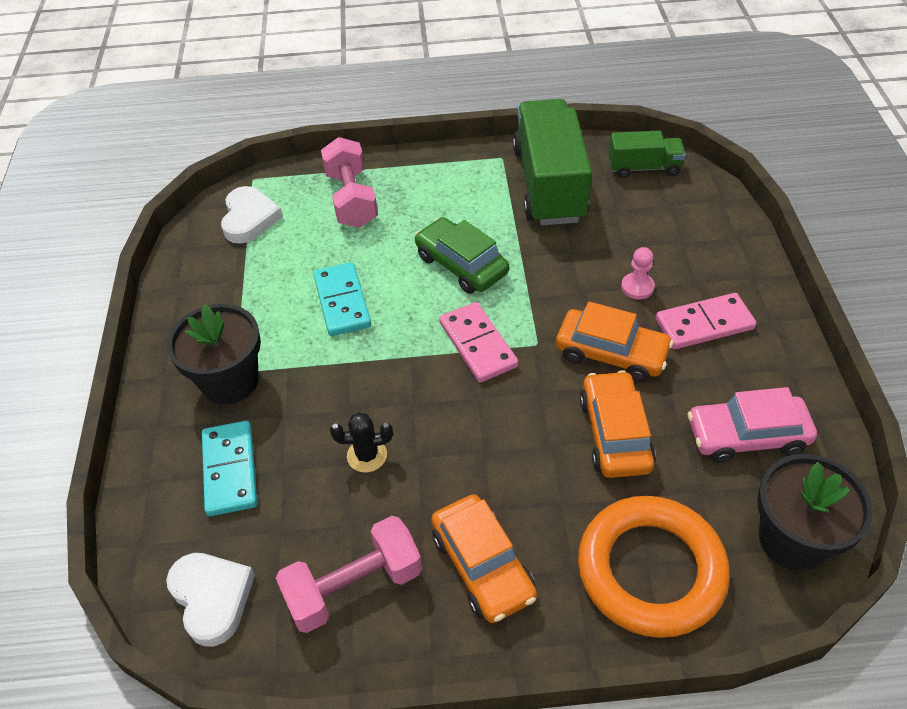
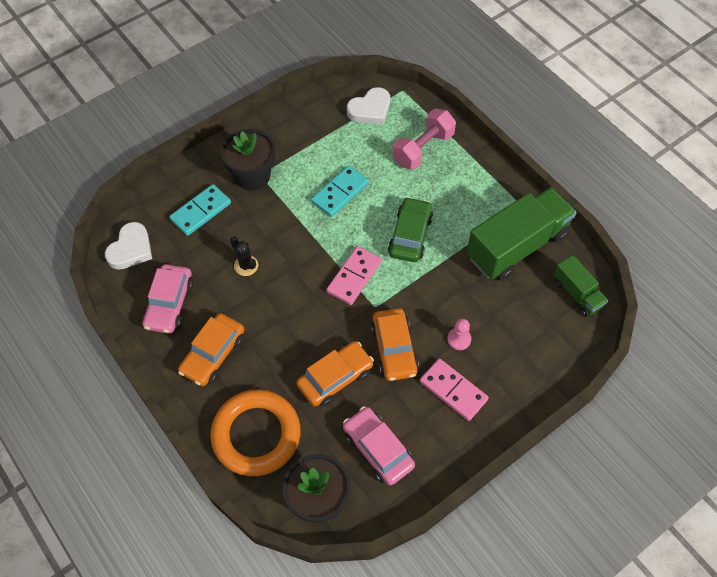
camera: 55 degrees right, 10 degrees up
(354, 586) = (169, 304): pink dumbbell -> pink car

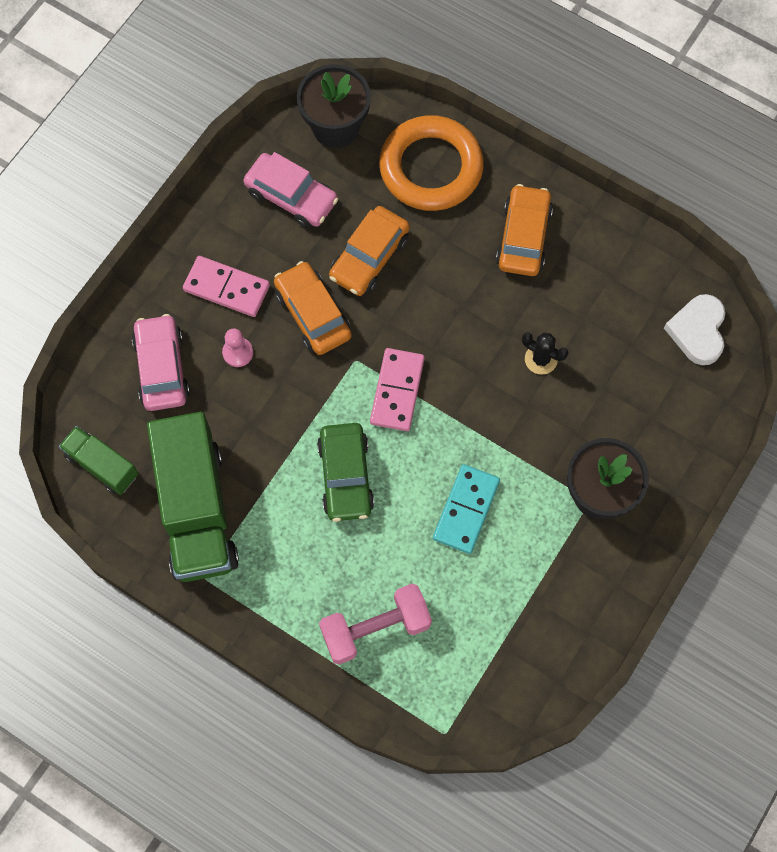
camera: 160 degrees right, 10 degrees up
(169, 304) = (608, 278): pink car -> pink car (162, 368)
(200, 211) = (639, 415): turquoise domino -> none
(370, 109) = (481, 675): white heart -> none
(423, 149) = (375, 628): pink dumbbell -> pink dumbbell turned 45 degrees clockwise
(516, 246) = (197, 510): green truck -> green truck turned 45 degrees counterclockwise

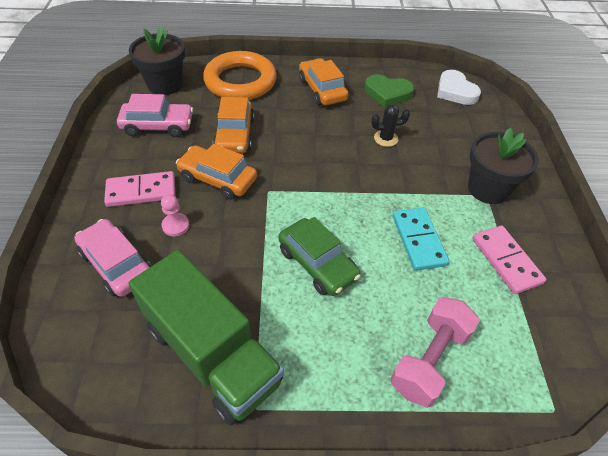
camera: 35 degrees left, 20 degrees down
(102, 465) = (98, 366): green truck -> none
(397, 391) = (311, 195): pink domino -> pink domino (506, 261)
(603, 287) = (387, 93): none -> green heart

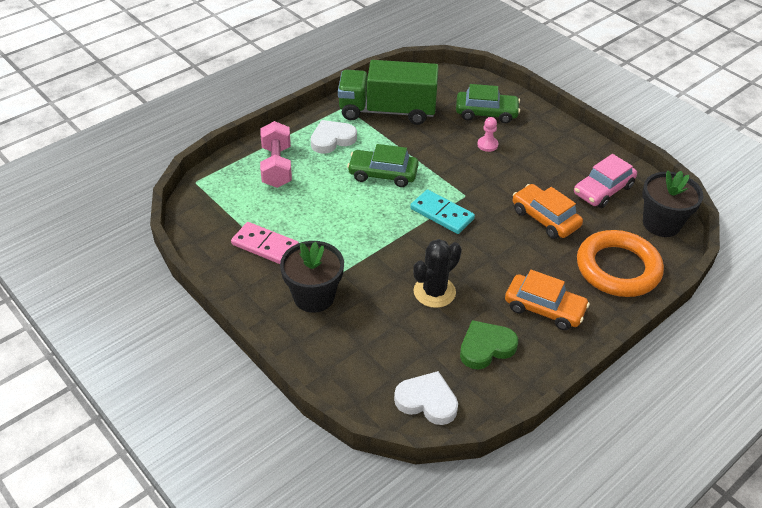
camera: 140 degrees right, 5 degrees down
(116, 264) = (486, 113): pink car -> green car
(141, 191) = (536, 148): pink domino -> none
(217, 179) = (506, 182): orange car -> none
(326, 356) = (332, 139): none -> white heart
(386, 138) = (434, 292): black cactus -> black cactus, size x1.58
(418, 240) = (334, 224): turquoise domino -> turquoise domino (442, 214)

